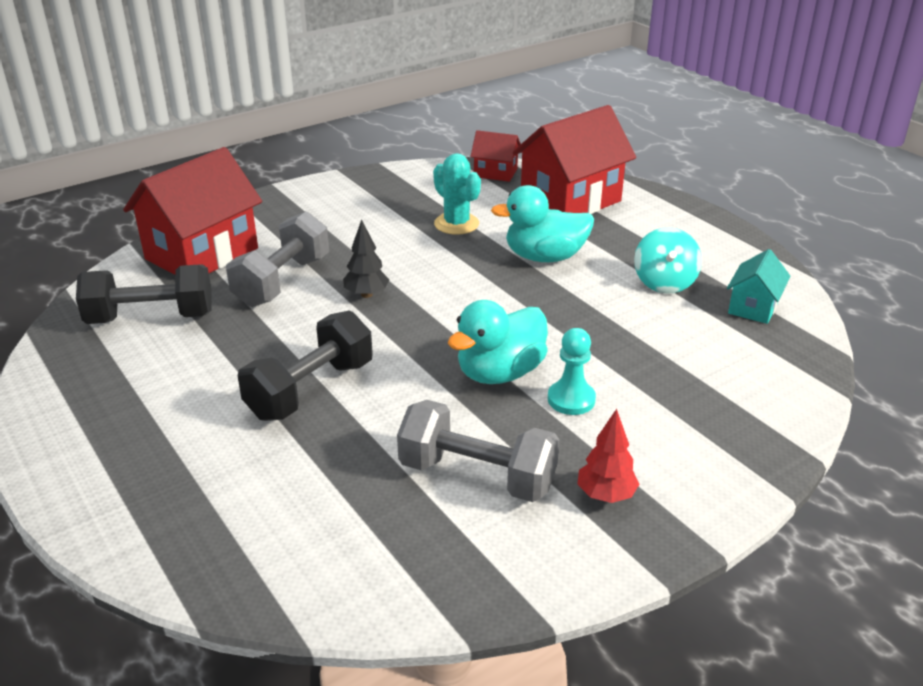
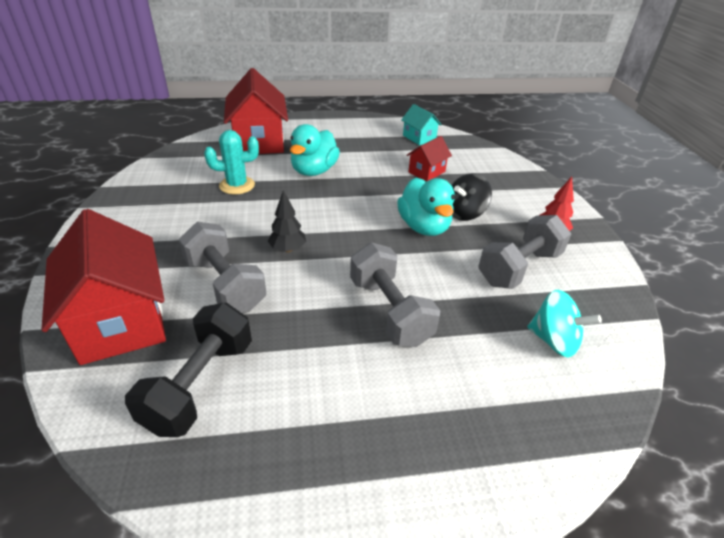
camera: 65 degrees left, 5 degrees up
(310, 390) = (389, 311): black dumbbell -> grey dumbbell
(495, 173) = (189, 151): red house -> red house (426, 172)
(571, 399) = (464, 213): turquoise pawn -> black spinning top
(664, 283) = (377, 149): turquoise spinning top -> turquoise spinning top (554, 340)

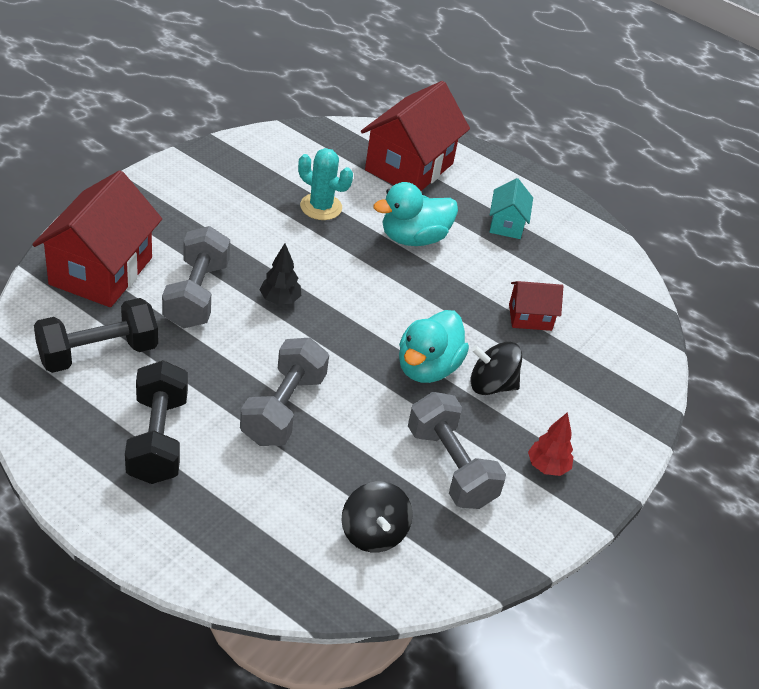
camera: 40 degrees right, 5 degrees up
(342, 409) = (157, 439): none -> black dumbbell
(419, 138) = (595, 272): turquoise house -> turquoise house (506, 224)
(519, 268) = (450, 467): grey dumbbell -> grey dumbbell turned 60 degrees clockwise
(554, 340) = (373, 533): turquoise spinning top -> black spinning top

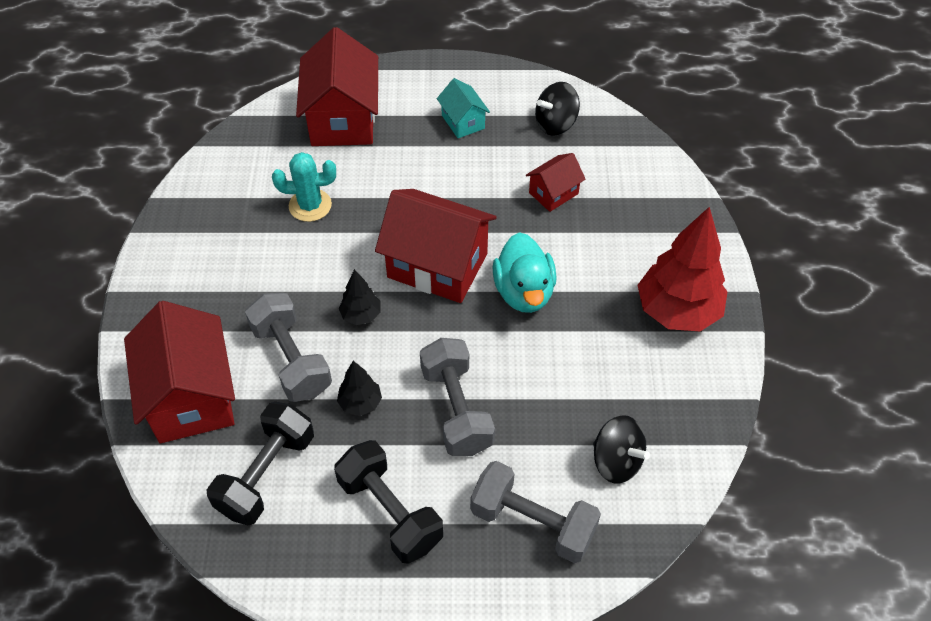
camera: 30 degrees left, 10 degrees up
(215, 355) = (360, 403): none -> black tree
(376, 306) = (437, 265): none -> red house
(413, 238) = (407, 183): turquoise duck -> none
(450, 467) = (616, 363): grey dumbbell -> grey dumbbell (532, 522)
(491, 385) = (580, 272): black spinning top -> black spinning top (555, 124)
(547, 467) = (677, 311): red tree -> red tree, size x2.10

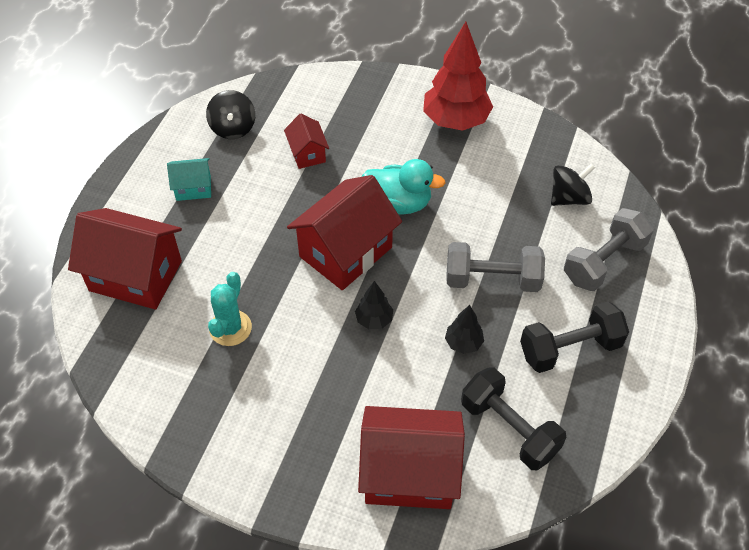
camera: 70 degrees left, 0 degrees up
(291, 360) = (400, 383): grey dumbbell -> none

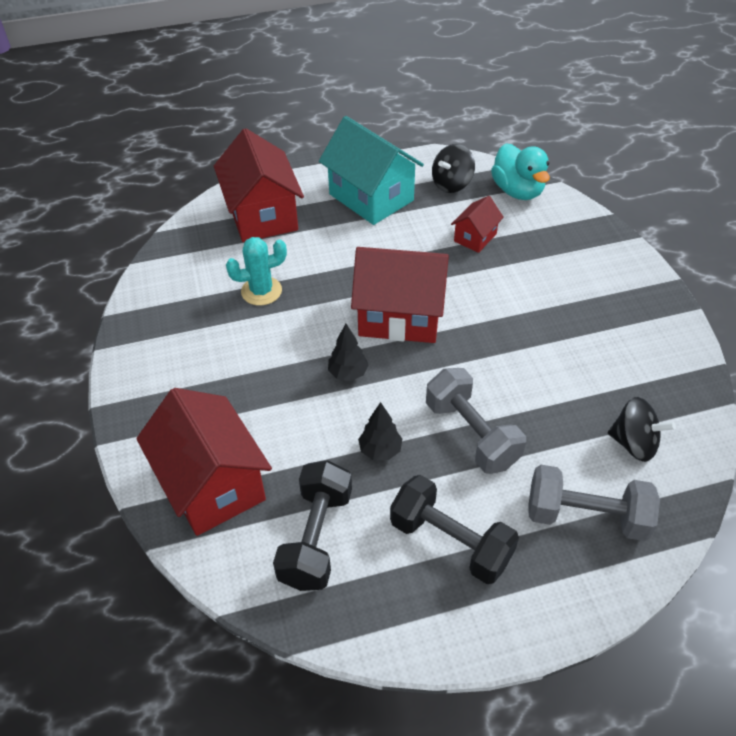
camera: 55 degrees right, 5 degrees down
(193, 188) = (371, 197): turquoise house -> turquoise house, size x1.99
(398, 203) = (486, 321): turquoise duck -> turquoise duck (517, 191)
(455, 120) = (624, 308): red tree -> none

